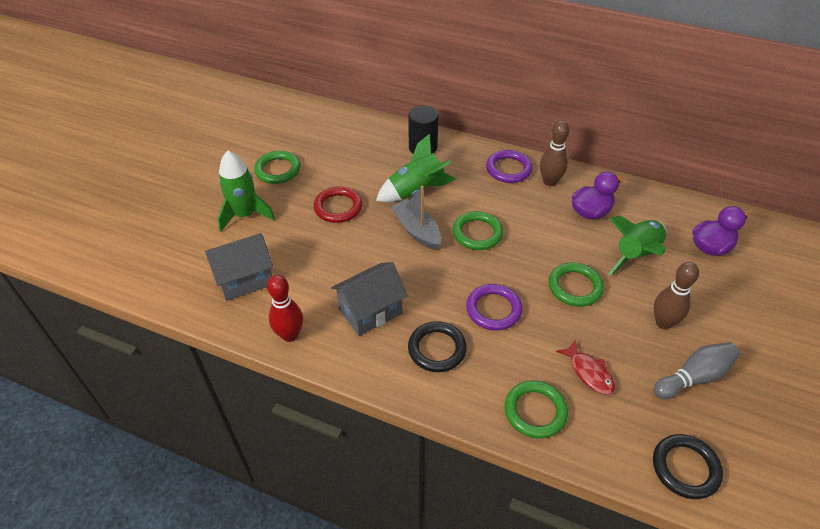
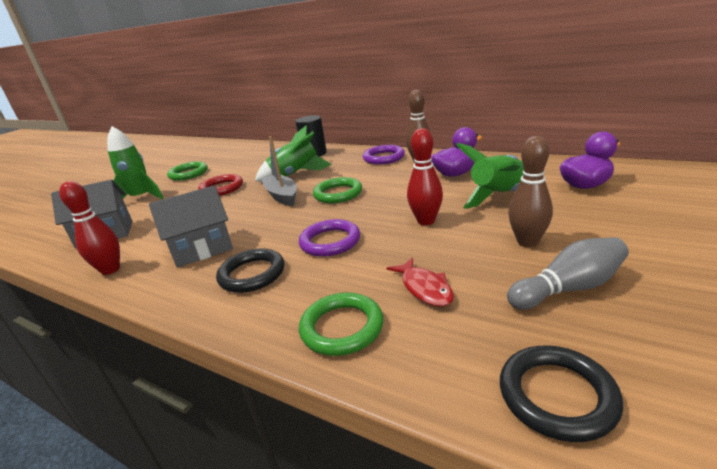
camera: 10 degrees right, 20 degrees down
(575, 287) = (426, 221): green ring -> red bowling pin

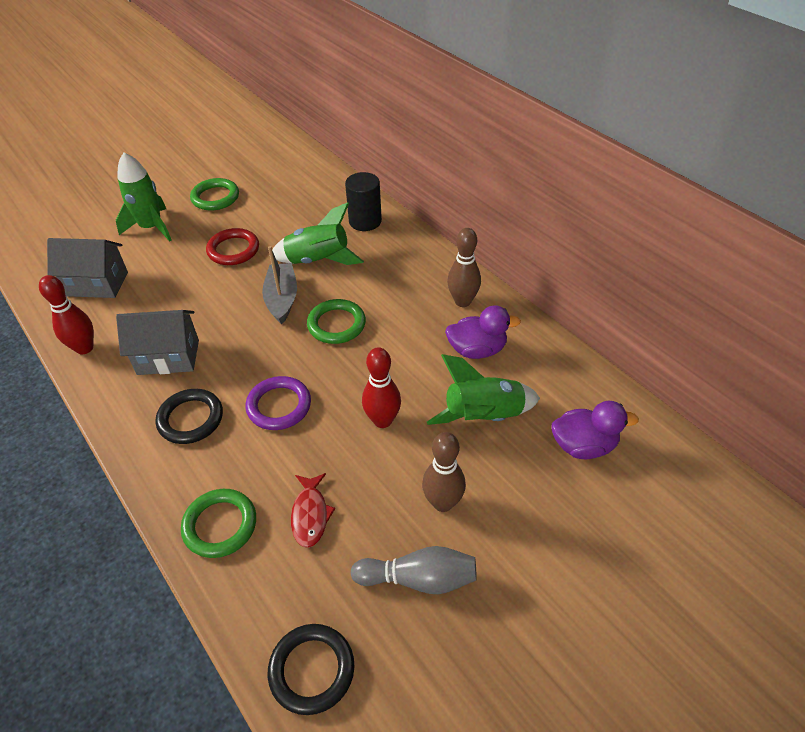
camera: 20 degrees right, 20 degrees up
(383, 158) = (431, 273): purple ring -> none

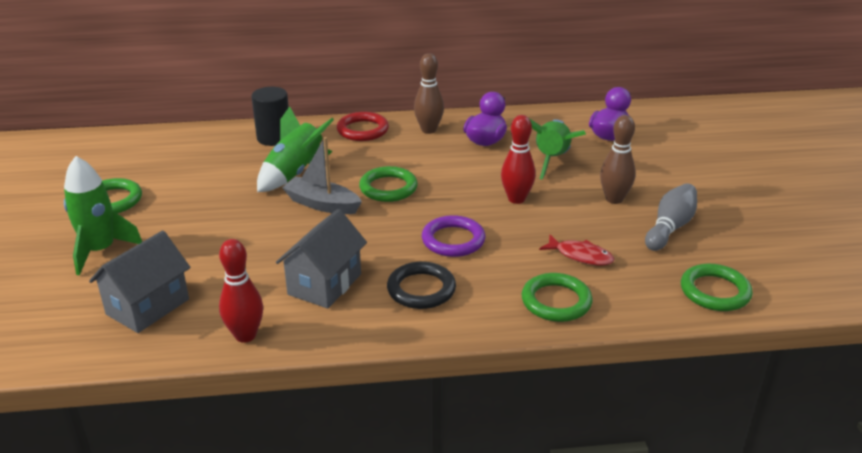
camera: 60 degrees left, 15 degrees down
(233, 250) = (215, 211): red ring -> red ring (362, 130)
(312, 670) = (715, 291): black ring -> green ring

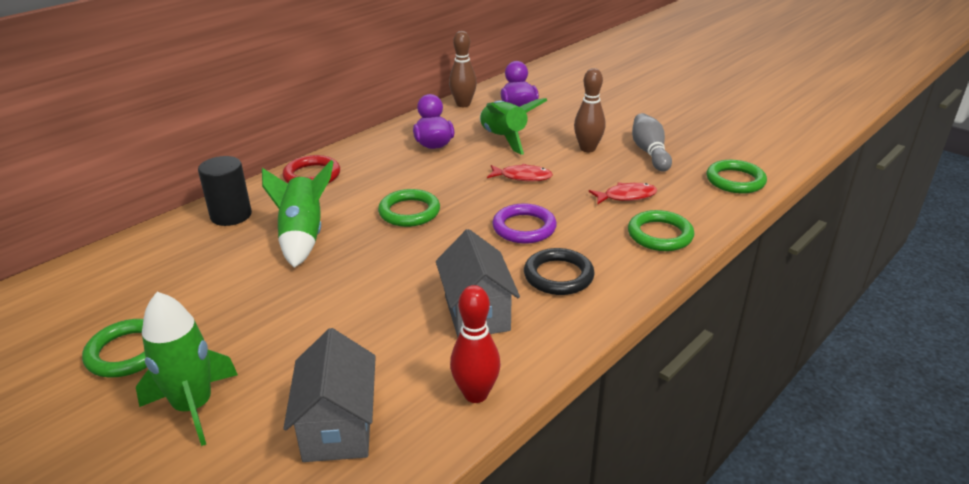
camera: 40 degrees left, 0 degrees up
(322, 204) = (371, 251): grey boat -> none
(428, 130) = (372, 153): brown bowling pin -> brown bowling pin (463, 104)
(516, 199) = (522, 177): red bowling pin -> red fish

